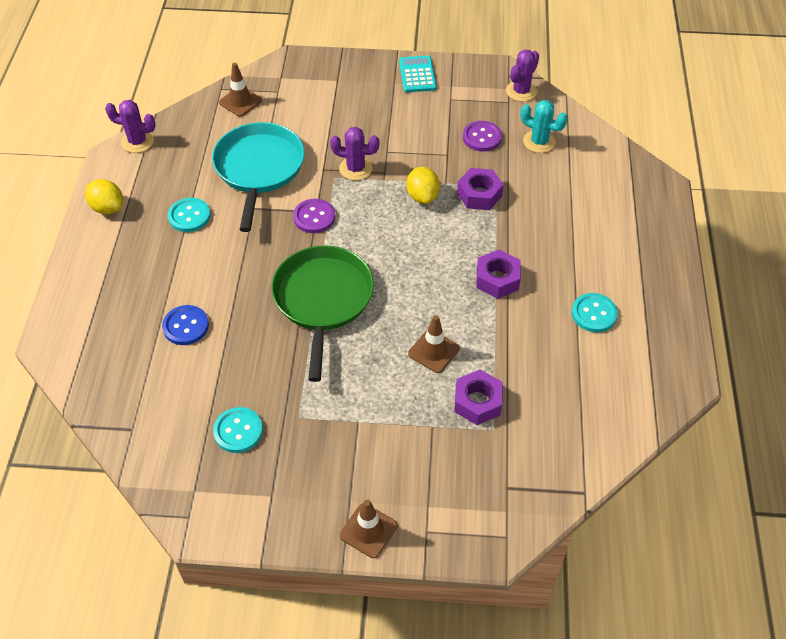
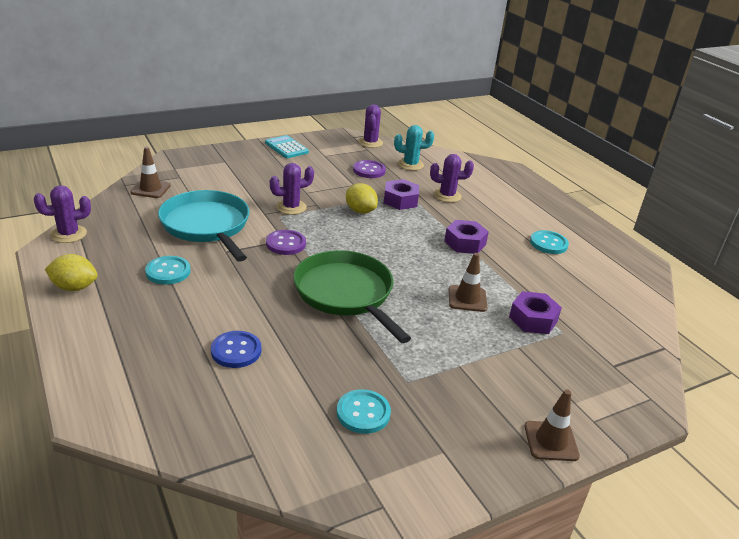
camera: 35 degrees left, 20 degrees down
(539, 204) = (447, 196): none -> purple cactus

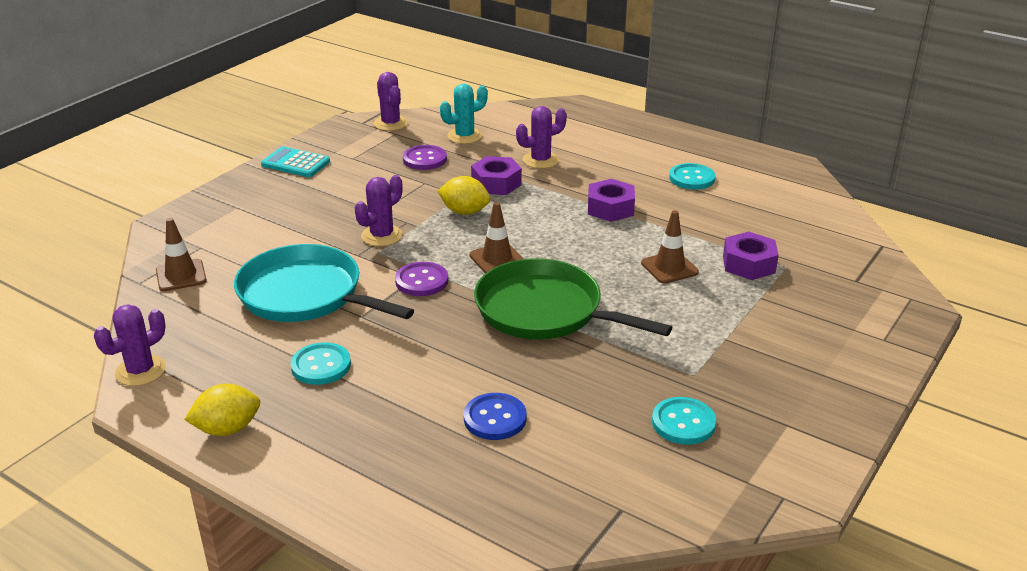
camera: 25 degrees left, 0 degrees up
(551, 441) = (866, 373): brown traffic cone -> brown traffic cone (497, 259)

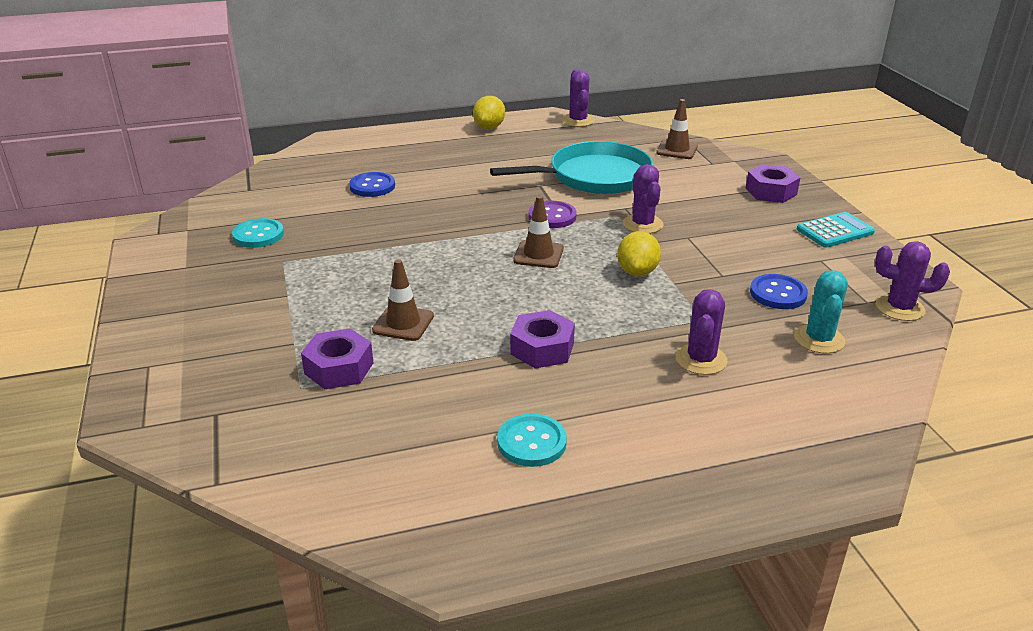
camera: 130 degrees right, 0 degrees up
(321, 366) = (506, 160): turquoise button -> none
(424, 159) = (778, 293): purple button -> blue button
(465, 212) = (637, 272): yellow lemon -> yellow lemon turned 45 degrees counterclockwise
(496, 183) = (675, 309): purple nut -> purple nut (771, 191)
(544, 311) = (442, 243): green pan -> none

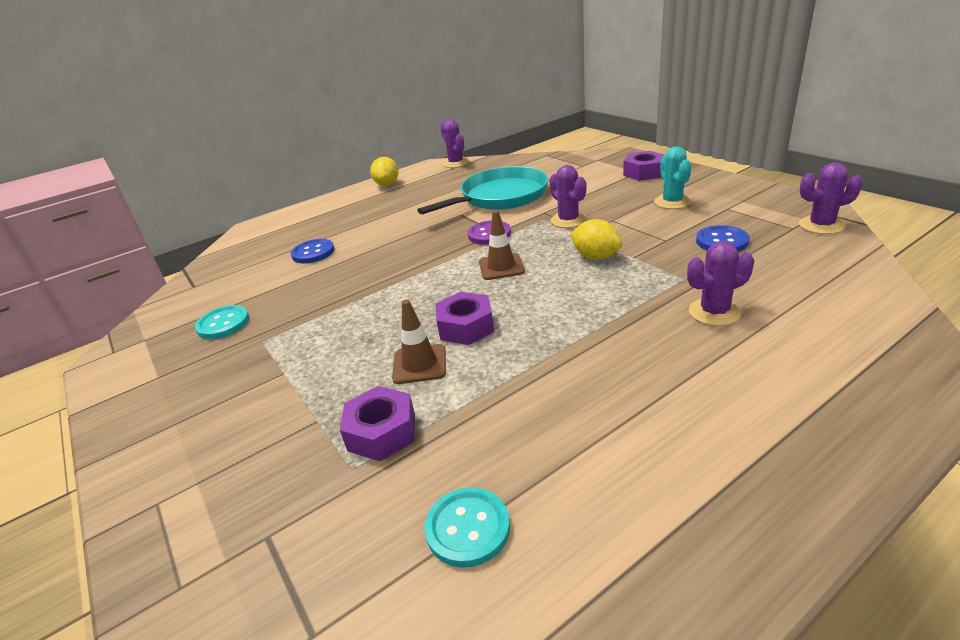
camera: 15 degrees left, 0 degrees up
(531, 442) = (635, 444): turquoise button -> turquoise button (468, 528)
(542, 348) = (569, 346): purple nut -> purple nut (465, 327)
(637, 272) = (596, 257): yellow lemon -> yellow lemon turned 45 degrees counterclockwise
(677, 150) = (548, 163): brown traffic cone -> none
(701, 359) = (714, 312): purple cactus -> purple cactus turned 75 degrees clockwise
(819, 339) = (789, 266): turquoise cactus -> turquoise cactus (672, 202)
(835, 231) = (716, 186): turquoise calculator -> none

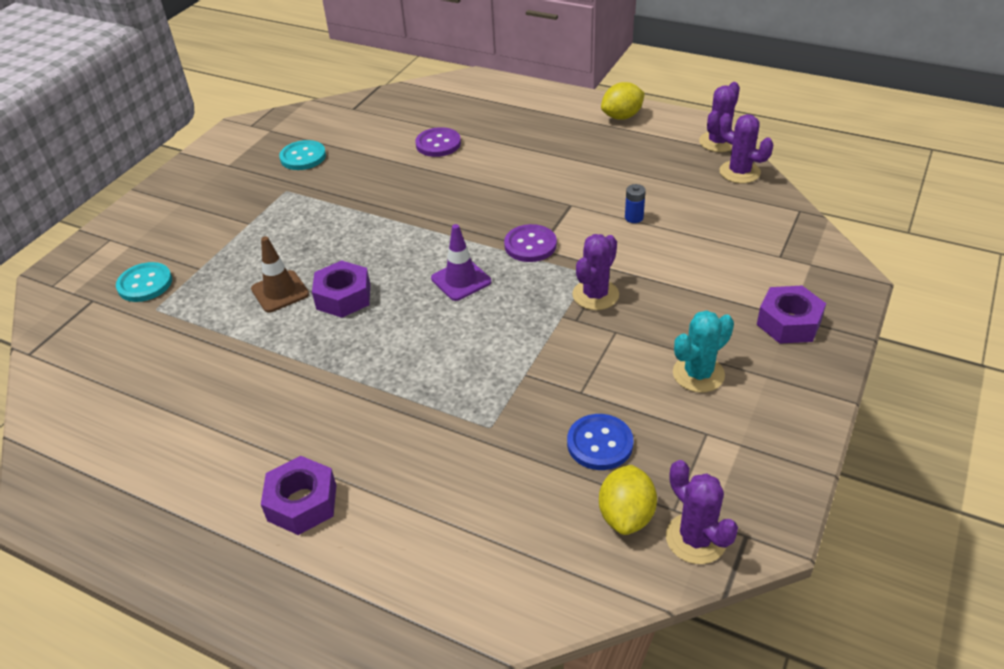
camera: 60 degrees right, 10 degrees up
(313, 253) = (438, 144): blue button -> purple button
(381, 432) = (194, 307): purple nut -> purple nut (302, 502)
(468, 528) = (112, 387): turquoise button -> turquoise button (145, 284)
(500, 197) = (634, 217): turquoise pan -> blue battery
(501, 267) = (461, 280): brown traffic cone -> purple traffic cone
(596, 257) = (512, 344): yellow lemon -> yellow lemon (626, 515)
(714, 312) = (427, 465): purple cactus -> purple cactus (739, 172)

